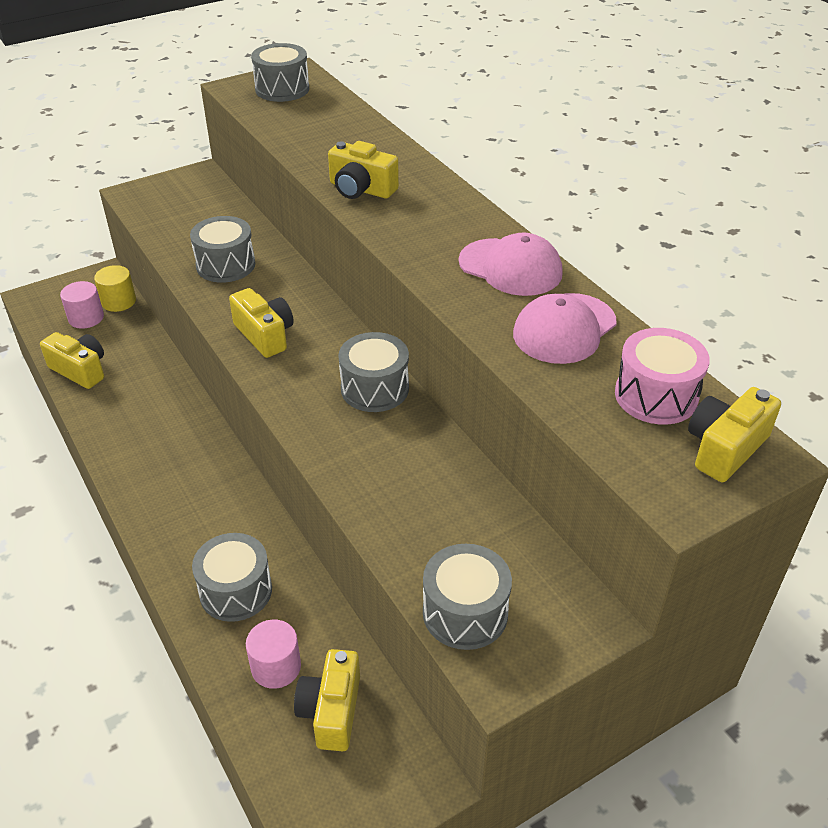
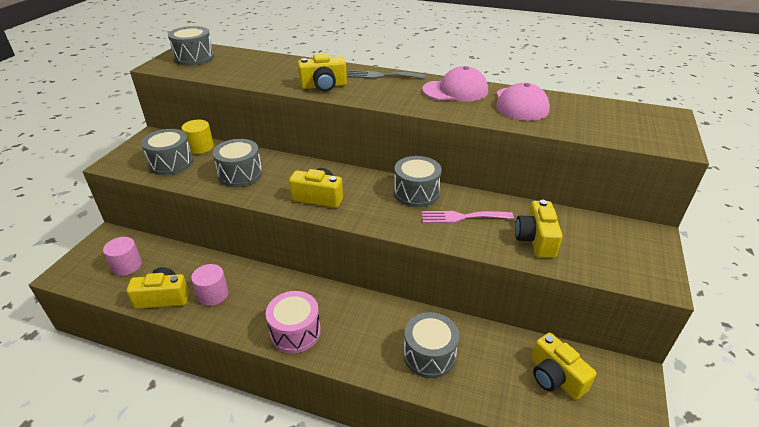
camera: 40 degrees left, 5 degrees down
(118, 301) = (140, 245): yellow cylinder -> yellow cylinder (200, 147)
(276, 667) = (501, 377): pink cylinder -> pink cylinder (213, 294)
(383, 448) = (462, 217): none -> pink fork
(453, 203) = (382, 76): none -> grey fork
(465, 612) = (607, 265): grey drum -> grey drum (171, 163)
(656, 396) = (598, 112): pink drum -> pink drum (295, 332)
(724, 448) = (652, 119): yellow camera -> yellow camera (535, 240)

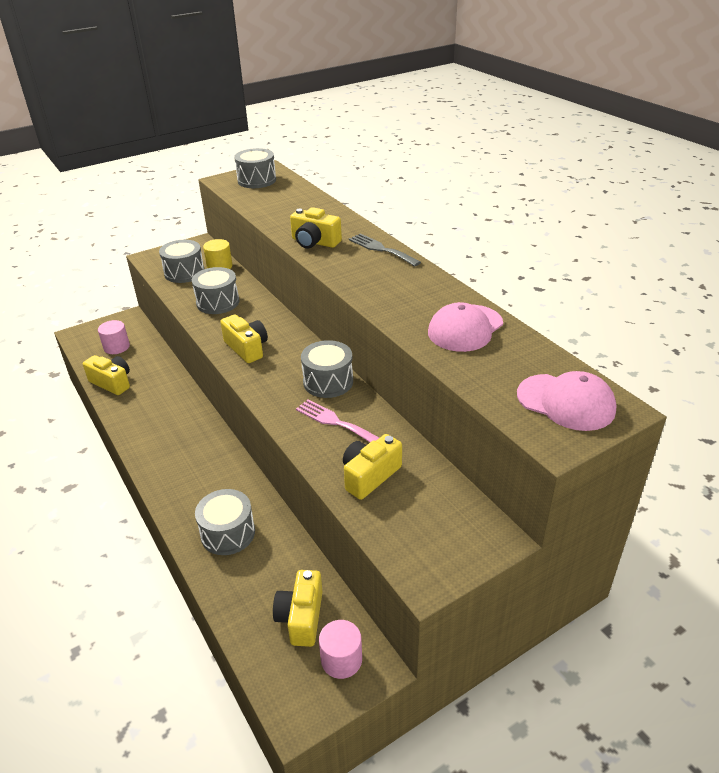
camera: 40 degrees right, 0 degrees up
(213, 294) = (142, 397): pink cylinder -> pink cylinder (341, 659)
(295, 332) = (161, 456): pink drum -> none
(455, 90) = (424, 289): pink cap -> pink cap (566, 402)

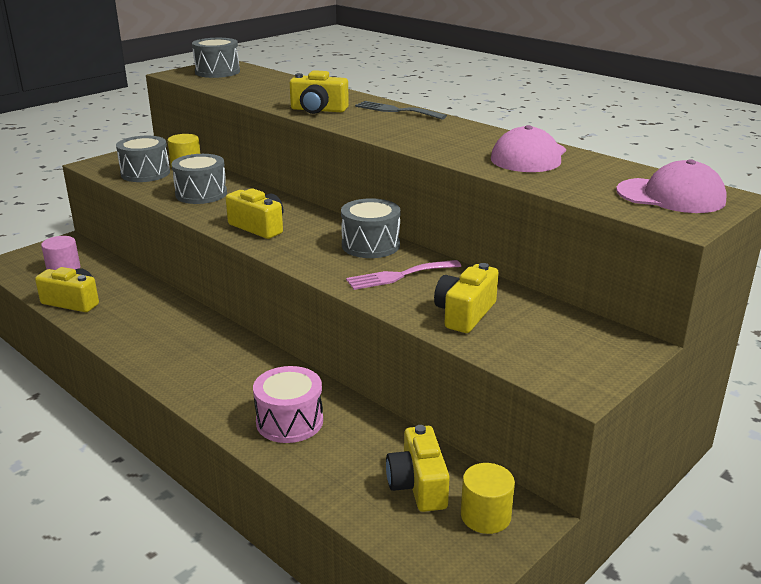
camera: 15 degrees left, 10 degrees down
(228, 533) = (289, 421): grey drum -> pink drum
(335, 422) = (399, 276): pink fork -> pink fork turned 45 degrees counterclockwise
(341, 659) = (485, 516): pink cylinder -> yellow cylinder

